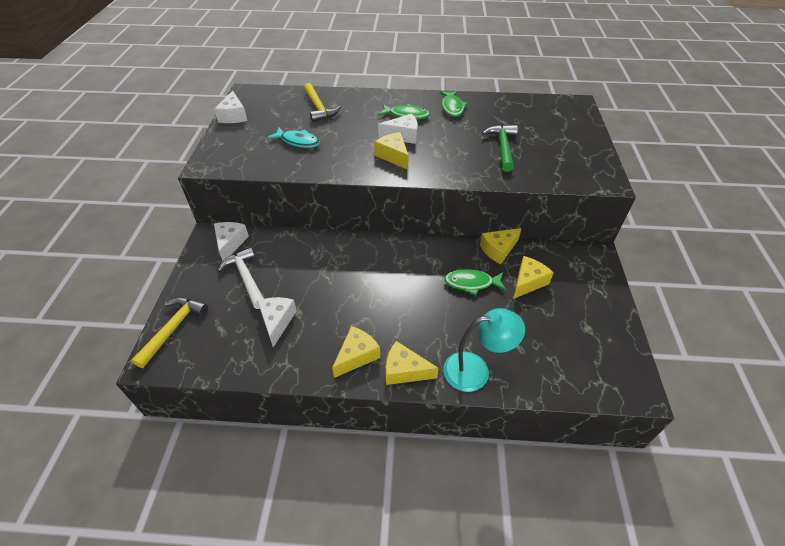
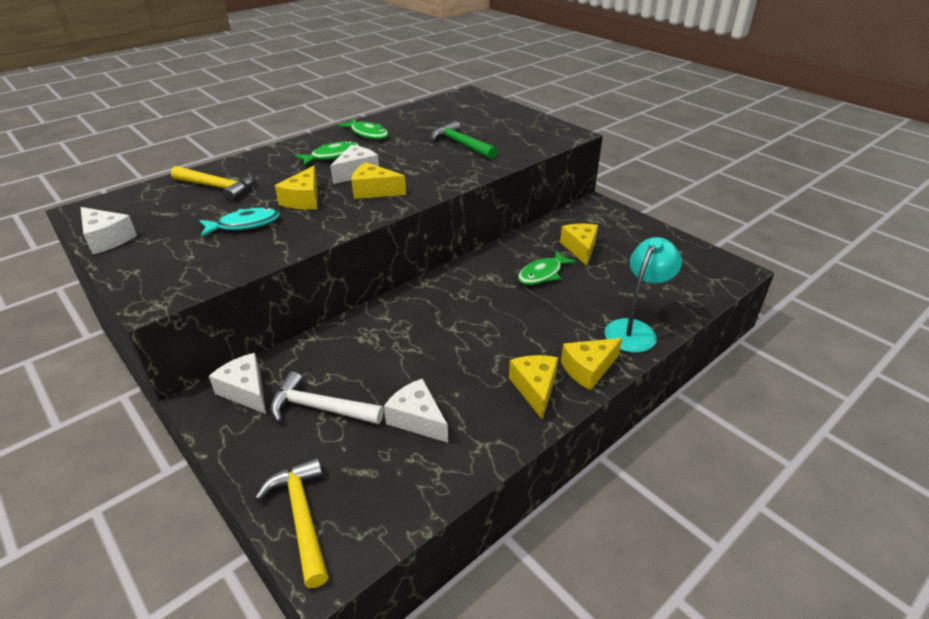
camera: 45 degrees left, 10 degrees down
(498, 250) = (527, 239): yellow cheese -> yellow cheese (304, 200)

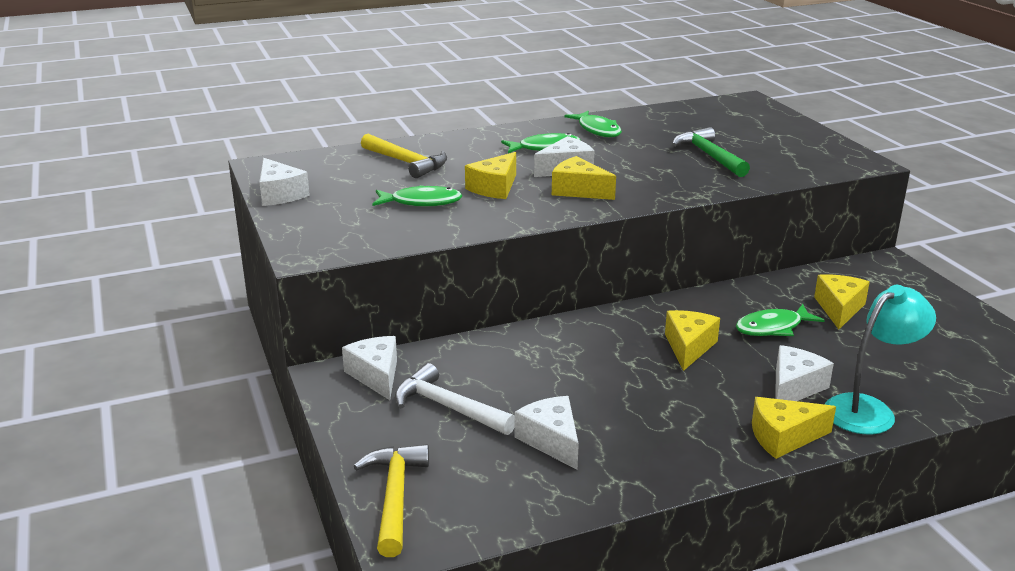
camera: 20 degrees right, 10 degrees down
(244, 224) = (421, 202): turquoise fish -> green fish
(535, 388) = (705, 442): yellow cheese -> yellow cheese (688, 347)
(577, 322) = (794, 387): none -> white cheese

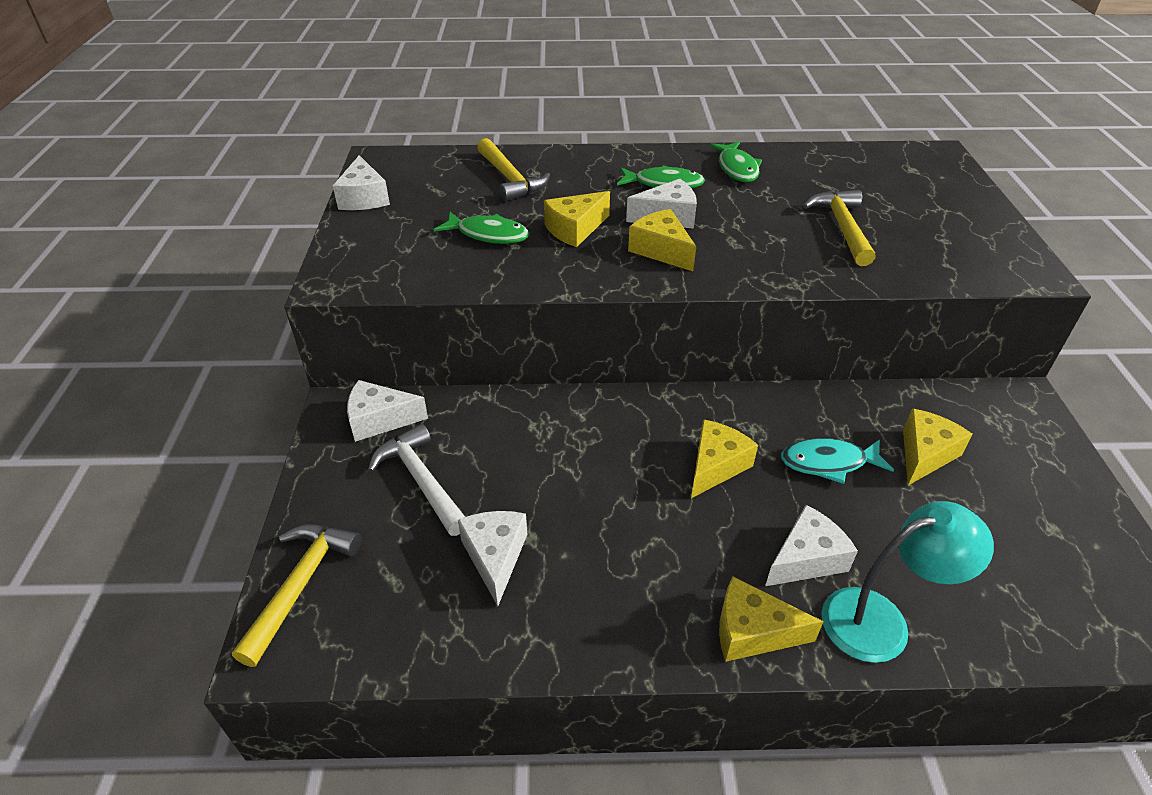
camera: 20 degrees right, 15 degrees up
(376, 375) = (380, 420): white cheese -> white cheese turned 90 degrees counterclockwise
(709, 156) = (842, 227): green hammer -> yellow hammer
(773, 328) = (828, 463): green fish -> turquoise fish

